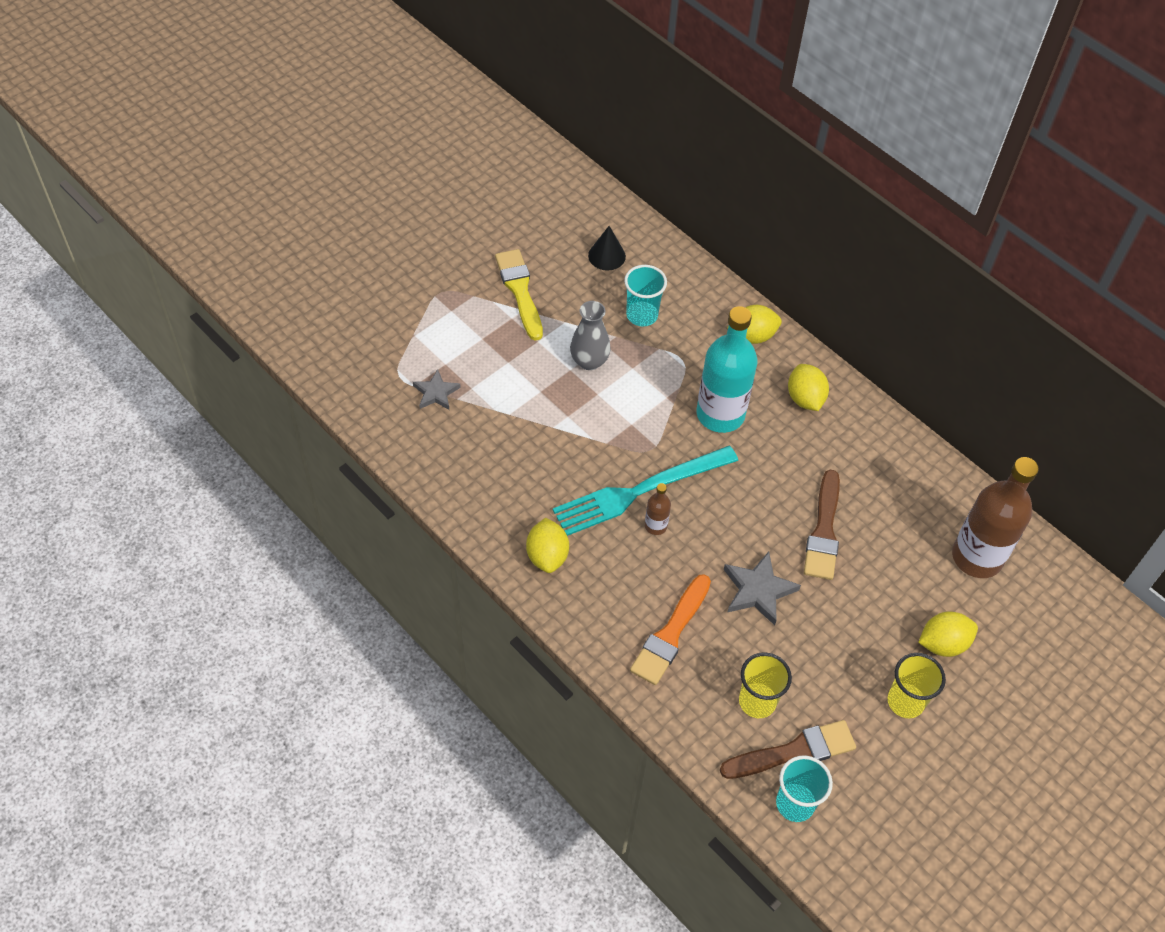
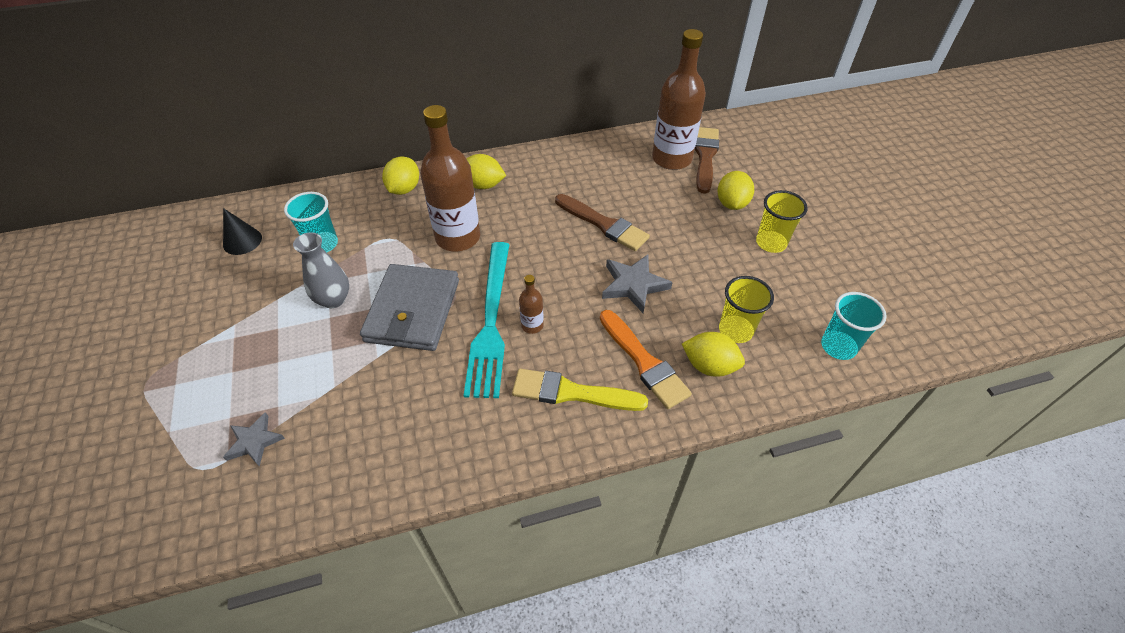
camera: 60 degrees left, 5 degrees down
(520, 291) = (212, 318): yellow brush -> yellow brush (572, 393)
(547, 556) = (510, 424): yellow lemon -> yellow lemon (709, 366)
(614, 425) = (412, 310): none -> grey wallet
(720, 414) = (458, 237): turquoise bottle -> brown bottle
(793, 752) = (790, 327): brown brush -> brown brush (705, 157)

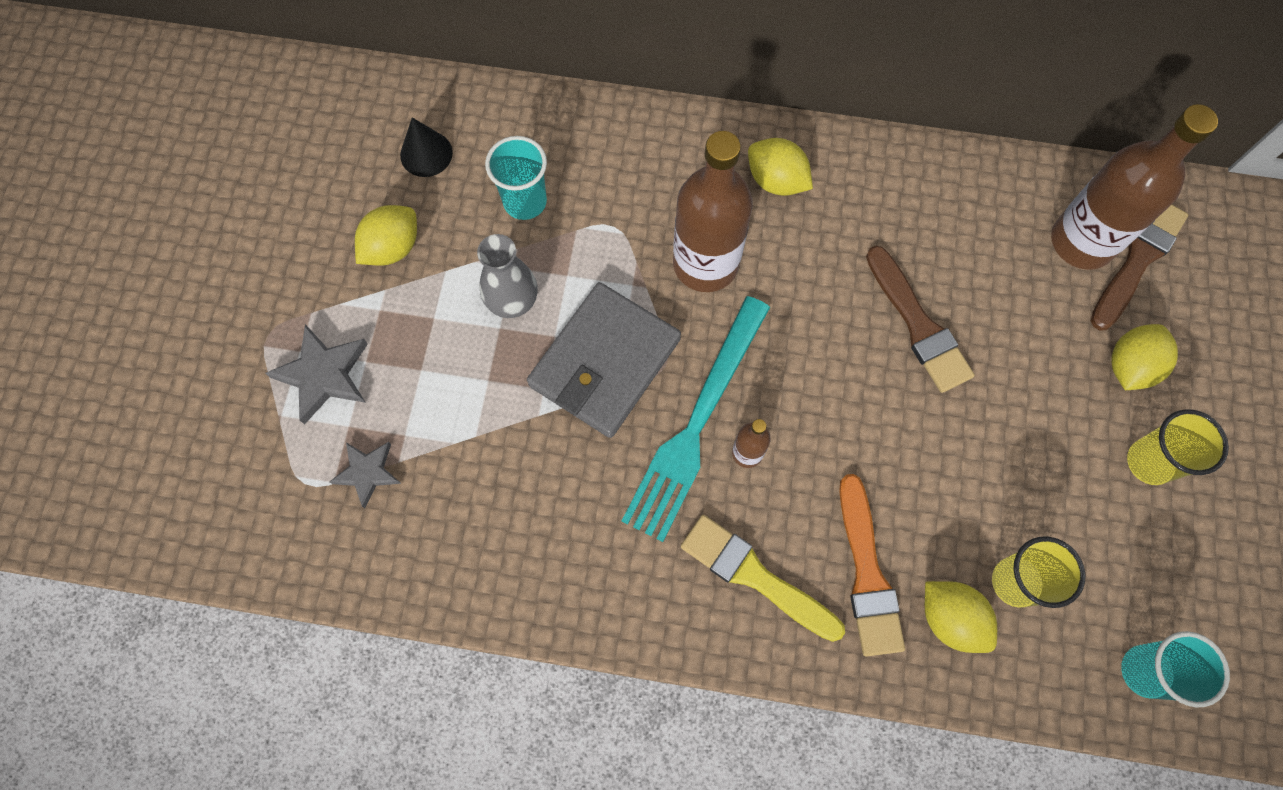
camera: 25 degrees right, 20 degrees up
(404, 189) = (663, 144): yellow lemon -> yellow lemon (392, 248)
(634, 285) = (911, 448): grey star -> grey star (324, 375)

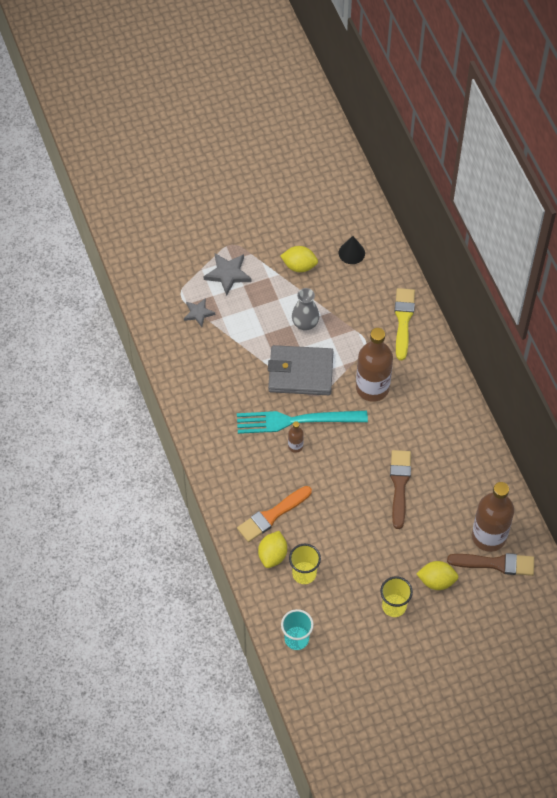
camera: 60 degrees right, 10 degrees down
(525, 201) = (354, 303): turquoise cup -> none
(756, 576) = (245, 474): yellow brush -> yellow brush (403, 321)
(776, 181) = (433, 395): yellow lemon -> none
(918, 324) = (399, 485): brown brush -> brown brush turned 150 degrees clockwise

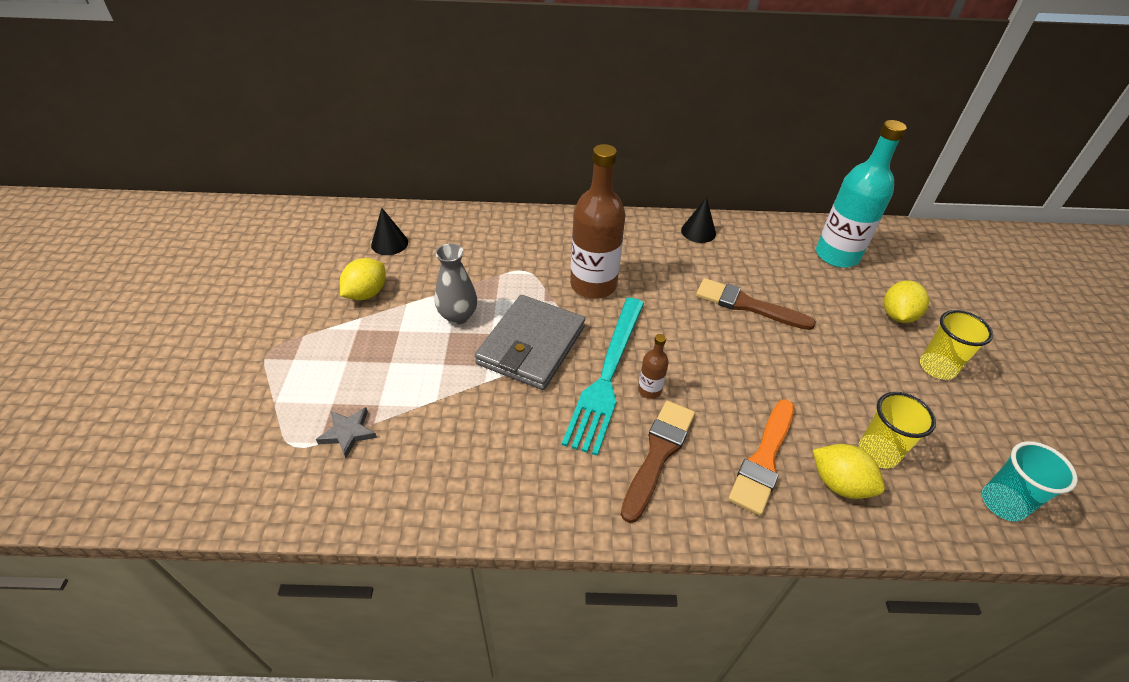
camera: 70 degrees left, 15 degrees down
(228, 274) = (312, 372): grey star -> none
(272, 515) = (764, 459): orange brush -> orange brush turned 45 degrees clockwise
(403, 321) = (515, 232): yellow brush -> none
(468, 437) = (698, 232): none -> black cone
(489, 536) = (837, 255): brown bottle -> turquoise bottle
(495, 563) = (875, 261): brown brush -> brown brush (658, 455)

